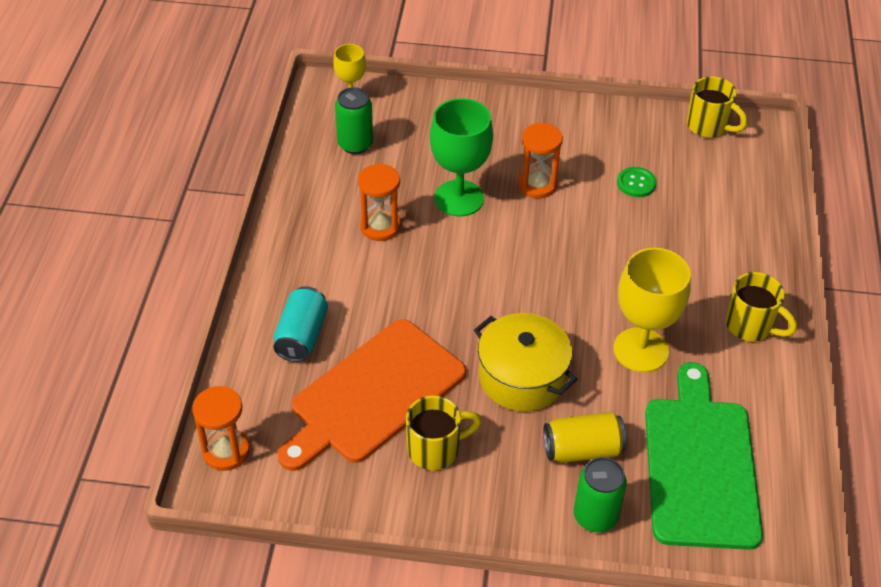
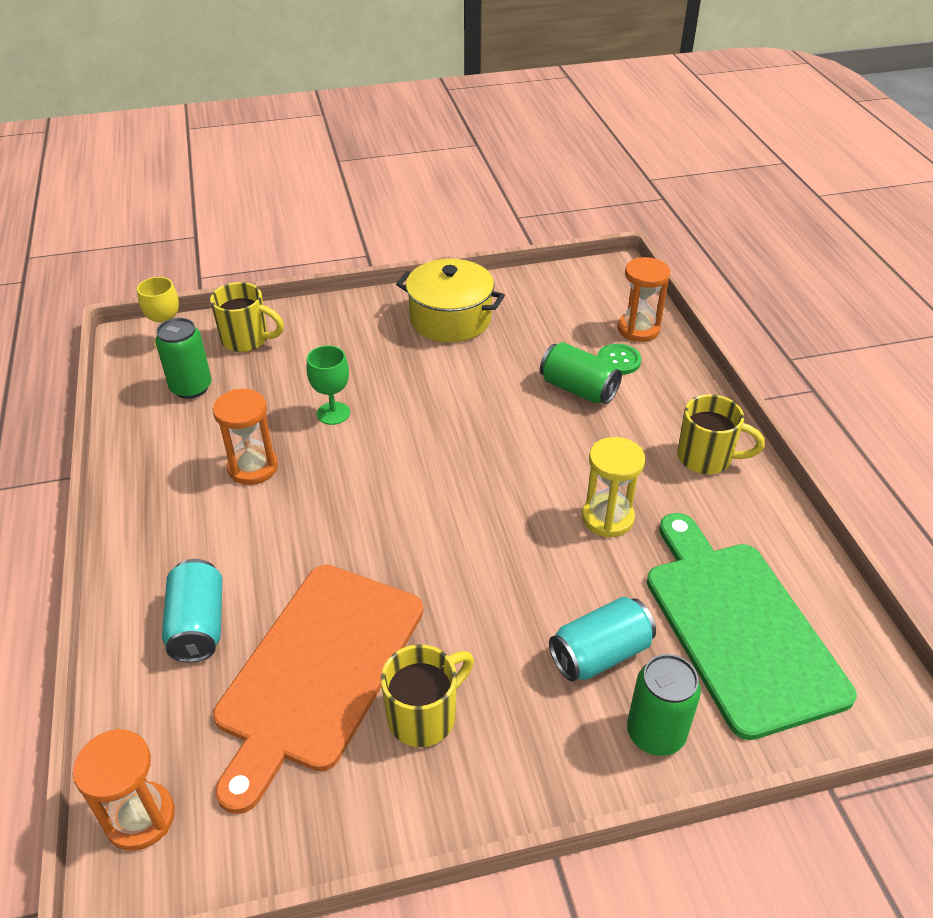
camera: 20 degrees left, 5 degrees down
(459, 198) = (333, 413): green goblet -> green goblet, size x0.57
(522, 377) = (490, 590): yellow pot -> yellow pot (450, 319)
(537, 185) = (414, 377): orange hourglass -> orange hourglass (638, 329)
(582, 449) = (600, 654): yellow can -> turquoise can
(636, 183) = (517, 350): green button -> green button (618, 360)
(640, 350) = (607, 518): yellow goblet -> yellow hourglass
(672, 234) = (578, 389): none -> green can
(708, 126) = (561, 280): yellow mug -> yellow mug (247, 340)

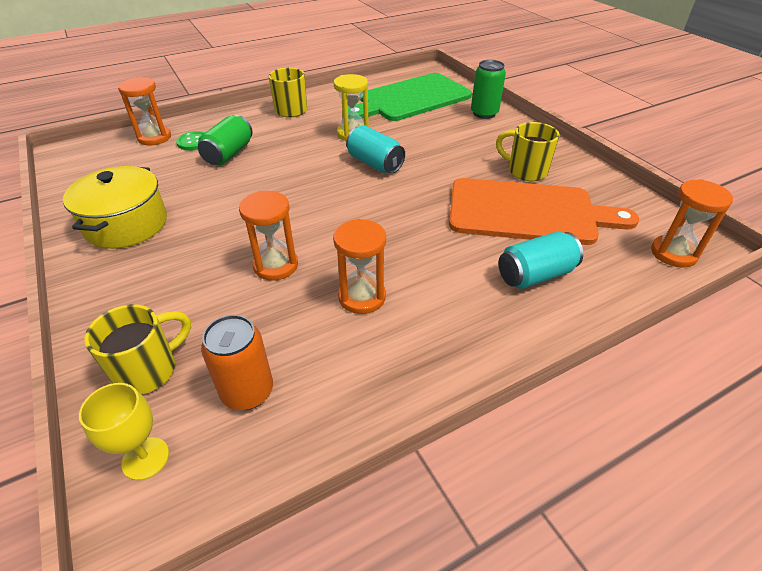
camera: 105 degrees left, 0 degrees up
(191, 388) = (247, 392): green can -> orange can
(247, 340) = (149, 370): yellow mug -> yellow mug turned 45 degrees clockwise
(333, 413) = (276, 266): green goblet -> orange hourglass
(600, 654) = (450, 129): turquoise can -> turquoise can (375, 164)

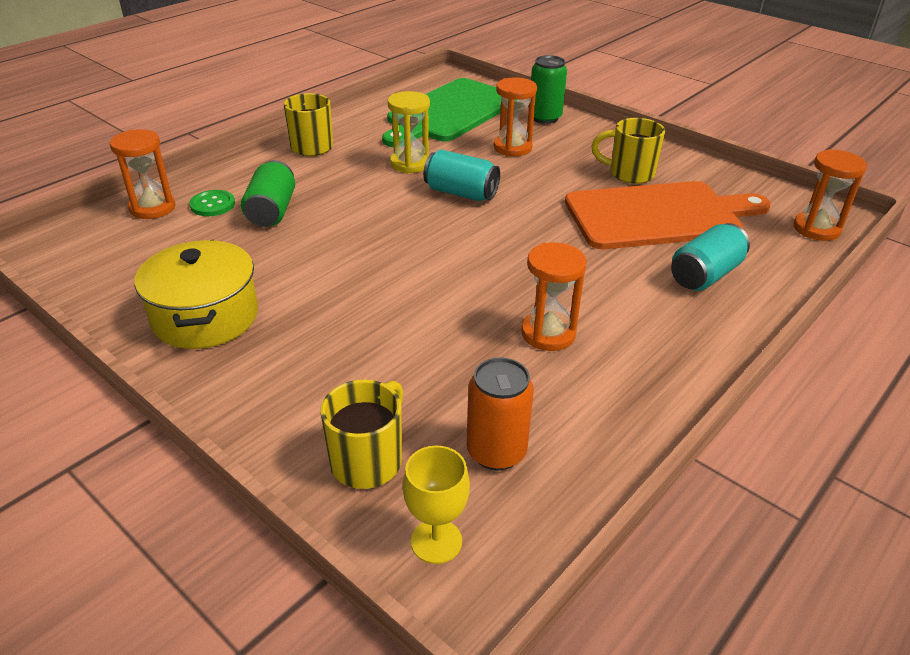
camera: 20 degrees left, 5 degrees down
(276, 266) = (429, 323): orange hourglass -> orange hourglass (512, 148)

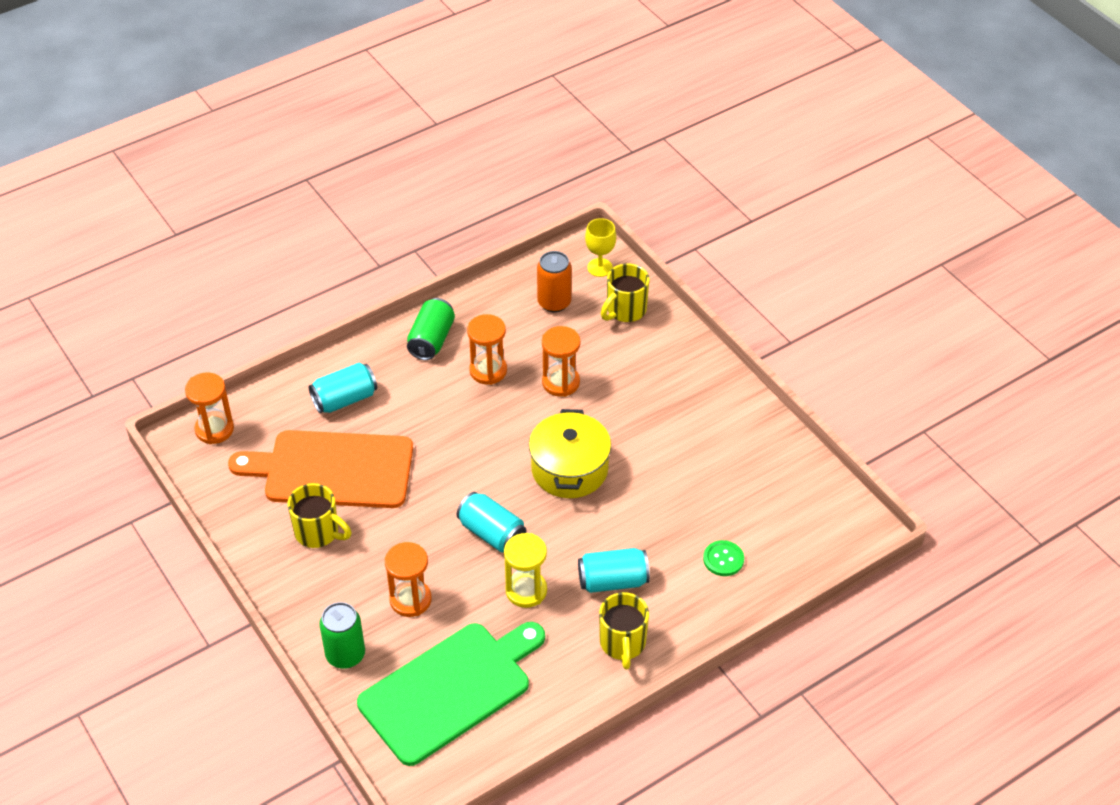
camera: 165 degrees left, 10 degrees up
(152, 208) = (778, 565): orange hourglass -> orange hourglass (561, 382)
(205, 317) = (720, 427): yellow pot -> yellow pot (569, 469)
(272, 211) = (669, 539): green can -> green can (431, 340)
(328, 178) = (613, 581): none -> turquoise can

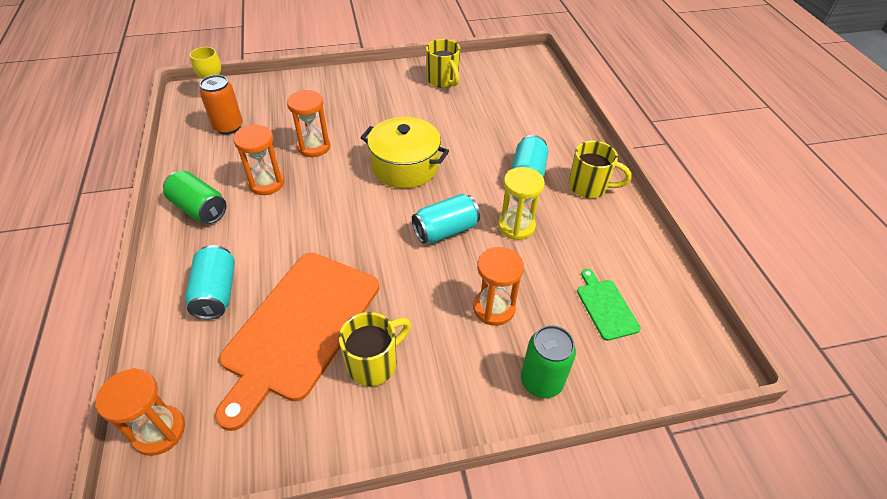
camera: 70 degrees left, 0 degrees up
(450, 689) = (605, 307): green cutting board -> green cutting board, size x0.44
(625, 310) = (271, 96): yellow mug -> yellow mug (443, 81)
(723, 559) = (531, 118): green button -> none

